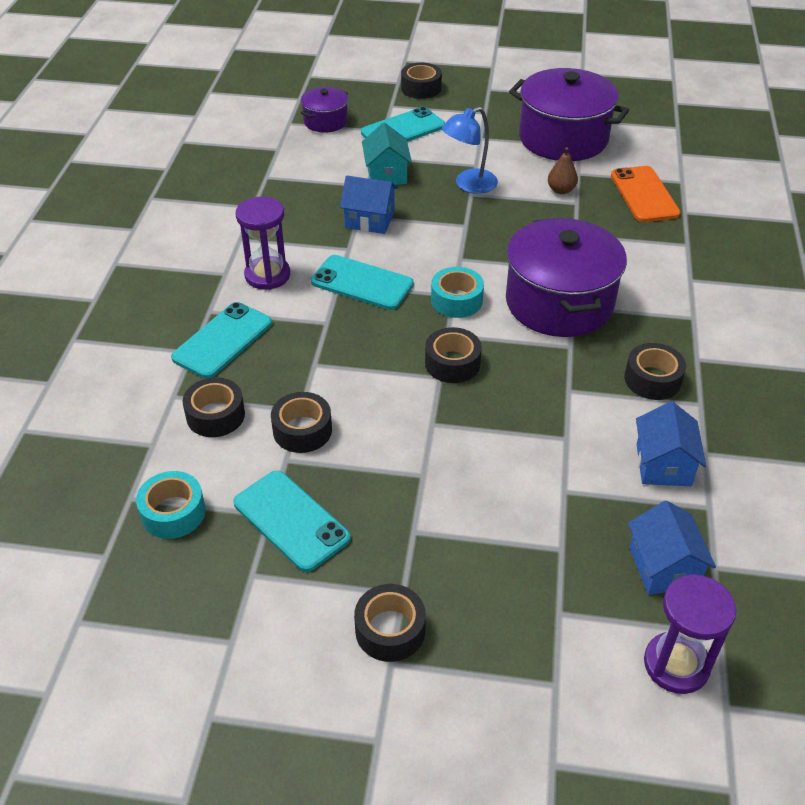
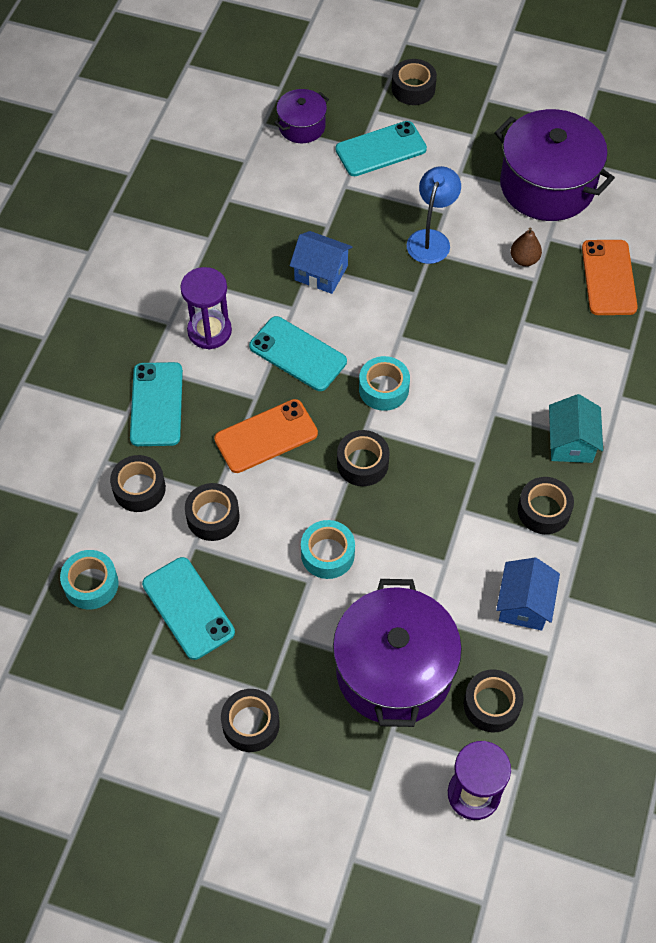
camera: 10 degrees right, 15 degrees up
(222, 340) = (156, 404): turquoise phone -> turquoise phone turned 45 degrees counterclockwise
(345, 353) = (266, 436): none -> orange phone
(386, 174) = (350, 212): turquoise house -> turquoise house (571, 442)
(437, 448) = (327, 554): none -> turquoise tape
(469, 185) = (431, 239): blue lamp -> blue lamp turned 135 degrees clockwise
(559, 302) = (482, 406): purple pot -> purple pot (394, 670)
(663, 567) = (491, 705): blue house -> black tape

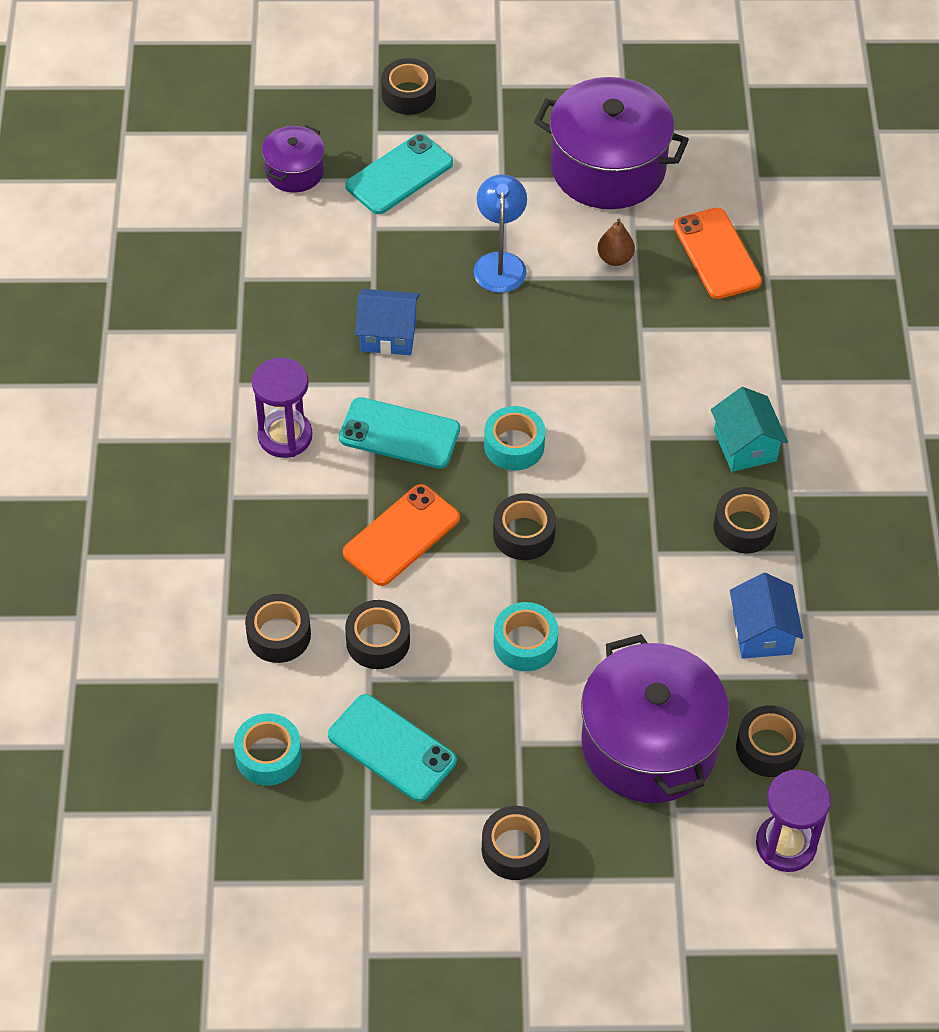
camera: 20 degrees left, 5 degrees down
(156, 404) = (258, 536): turquoise phone -> none

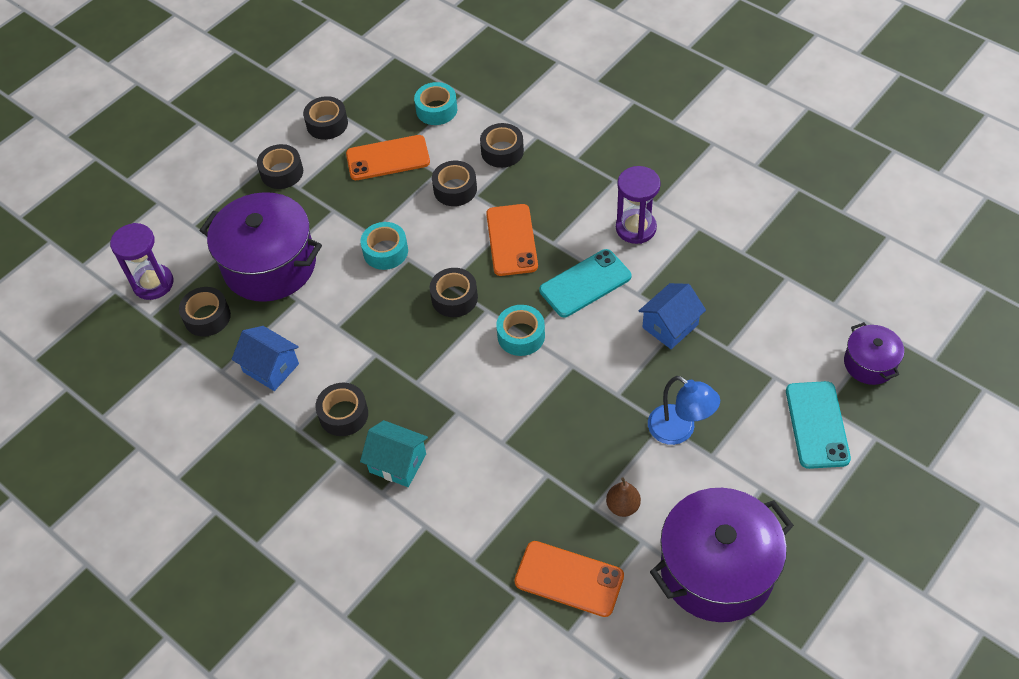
camera: 135 degrees right, 0 degrees up
(392, 748) = (388, 158): turquoise phone -> orange phone
(408, 94) = (902, 486): black tape -> black tape (327, 124)

